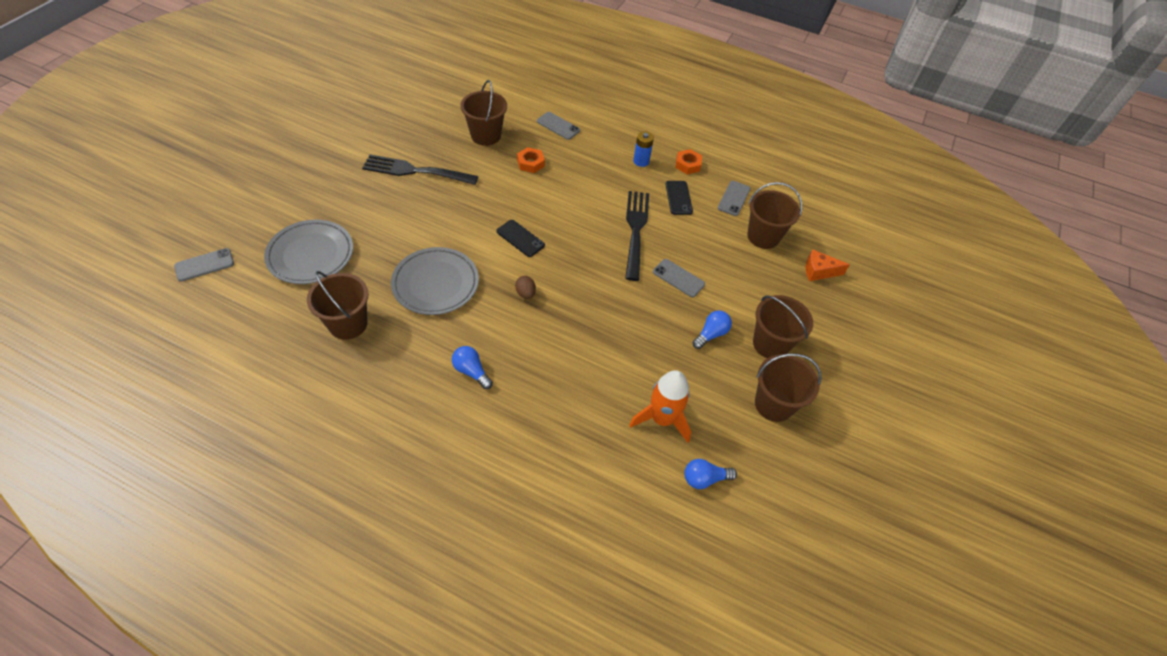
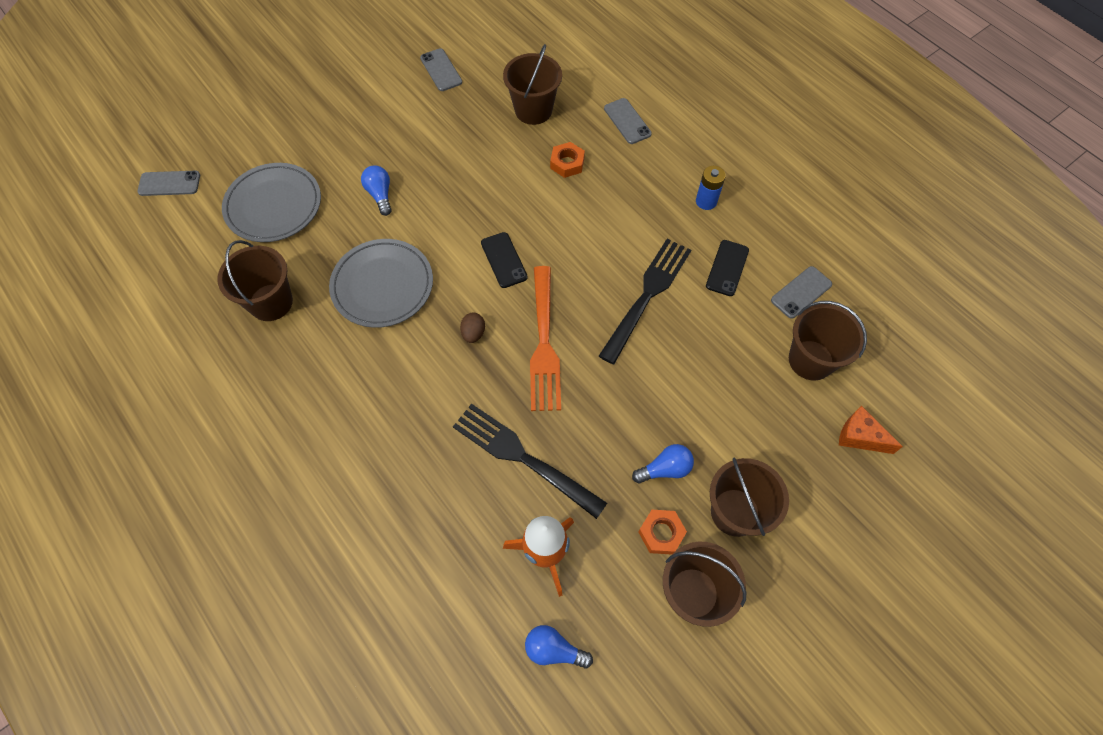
camera: 30 degrees right, 10 degrees up
(416, 171) = (432, 135): black fork -> black fork (524, 458)
(471, 371) = (366, 408): blue light bulb -> blue light bulb (380, 195)
(581, 283) = (543, 342): none -> orange fork
(678, 278) = (665, 378): grey phone -> grey phone (441, 70)
(687, 165) = (765, 224): orange nut -> orange nut (661, 533)

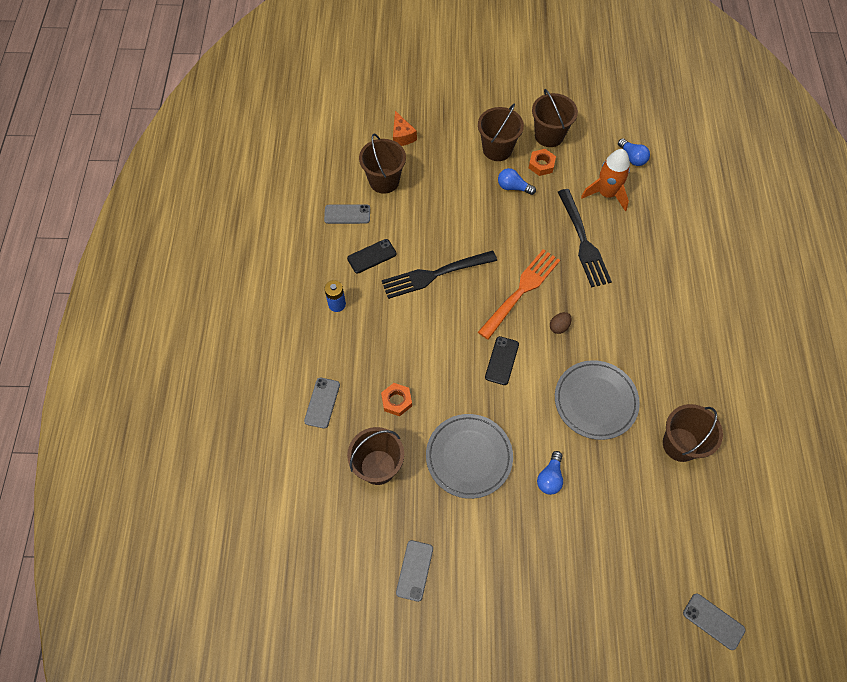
camera: 140 degrees left, 0 degrees up
(274, 205) = (637, 530): grey plate -> grey plate (469, 457)

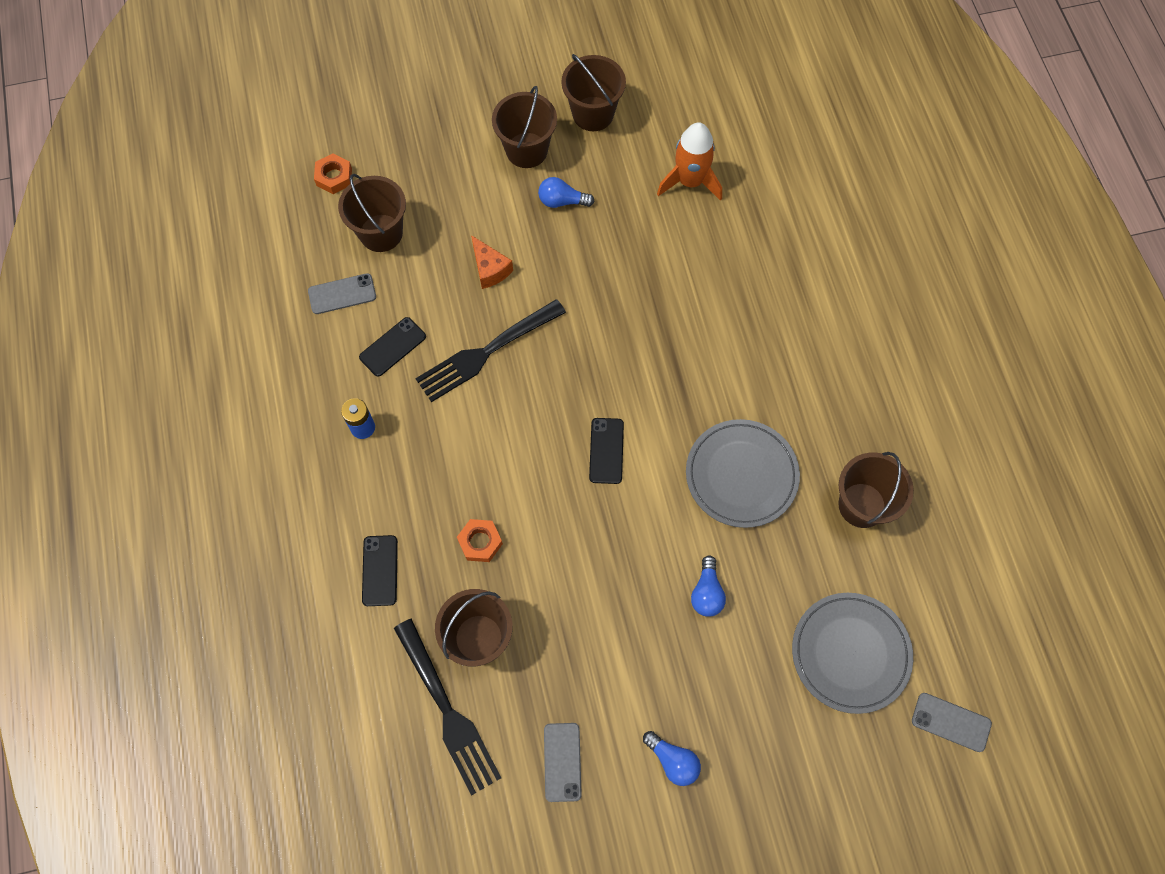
camera: 15 degrees left, 5 degrees up
(322, 403) = (380, 570): grey phone -> black phone
(402, 136) = (388, 160): orange cheese -> orange cheese (490, 269)
(469, 457) = (595, 593): grey plate -> grey plate (850, 653)
(521, 292) = (608, 348): orange fork -> none
(541, 165) = (592, 159): orange nut -> orange nut (334, 177)
(559, 327) = (670, 385): brown egg -> none
(582, 241) = (674, 256): black fork -> black fork (446, 710)
(632, 158) = (713, 121): blue light bulb -> blue light bulb (673, 761)

